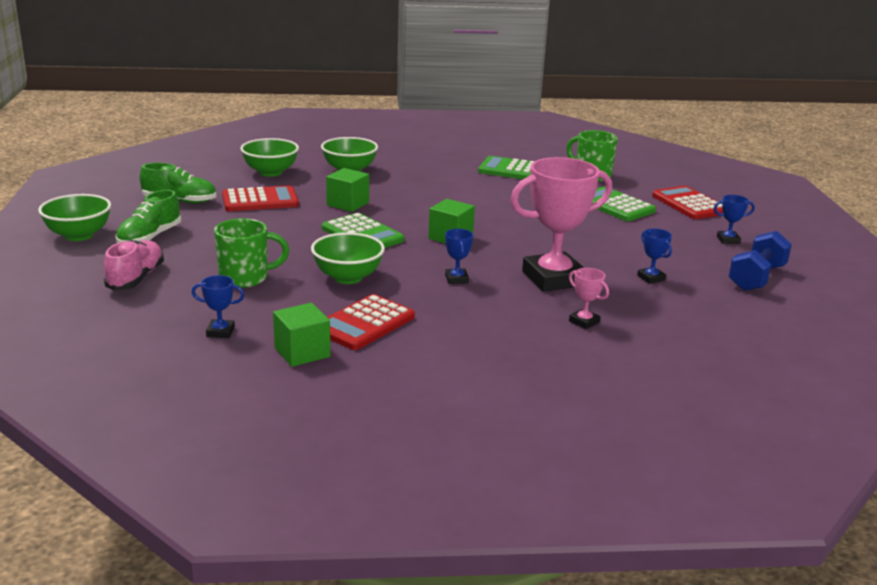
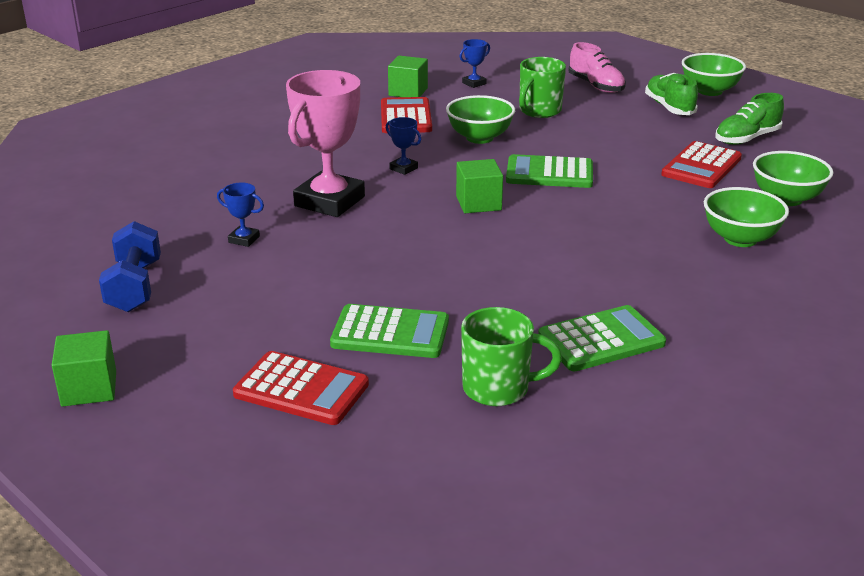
camera: 140 degrees right, 5 degrees up
(348, 204) = (634, 197): green cube -> green cube (89, 388)
(584, 322) = (259, 175): pink trophy -> none
(728, 240) = (200, 335): blue trophy -> none

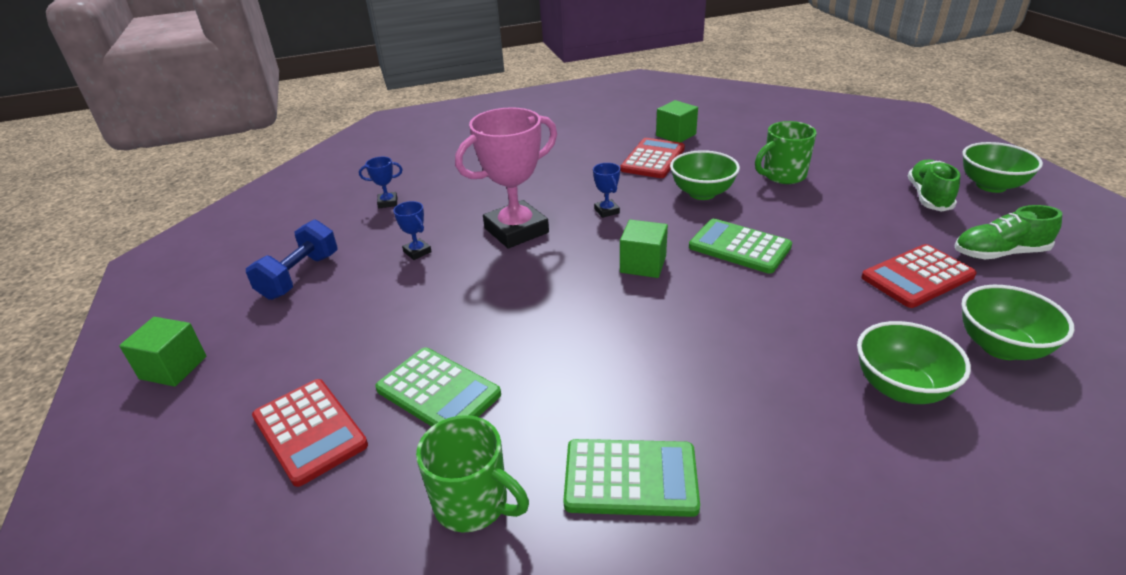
camera: 30 degrees right, 5 degrees up
(474, 83) = (742, 136): blue trophy -> blue trophy (388, 203)
(596, 86) = (863, 158): pink shoe -> none

